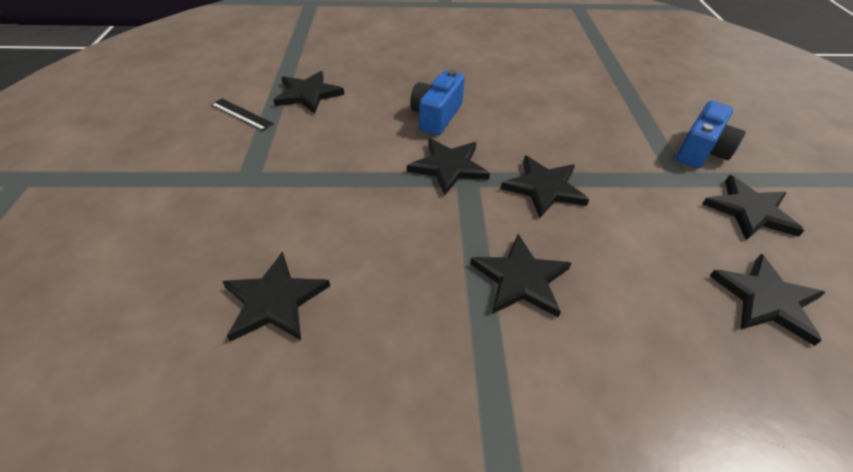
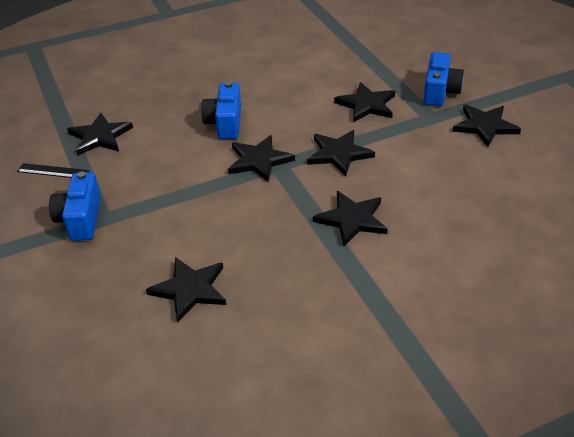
camera: 20 degrees left, 5 degrees down
(228, 171) = (81, 219): none -> blue camera
(766, 300) = (509, 180): black star -> black star (366, 105)

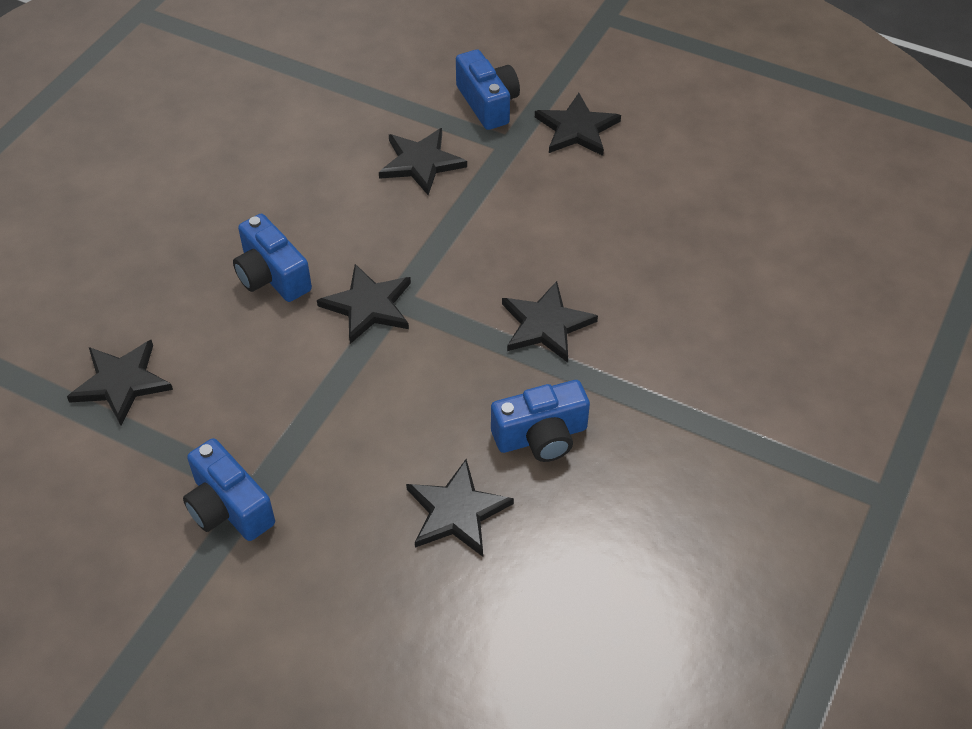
camera: 40 degrees left, 10 degrees up
(53, 171) = (112, 466): black ruler -> none
(283, 278) = (541, 436): none -> blue camera
(339, 154) = (453, 247): black star -> none

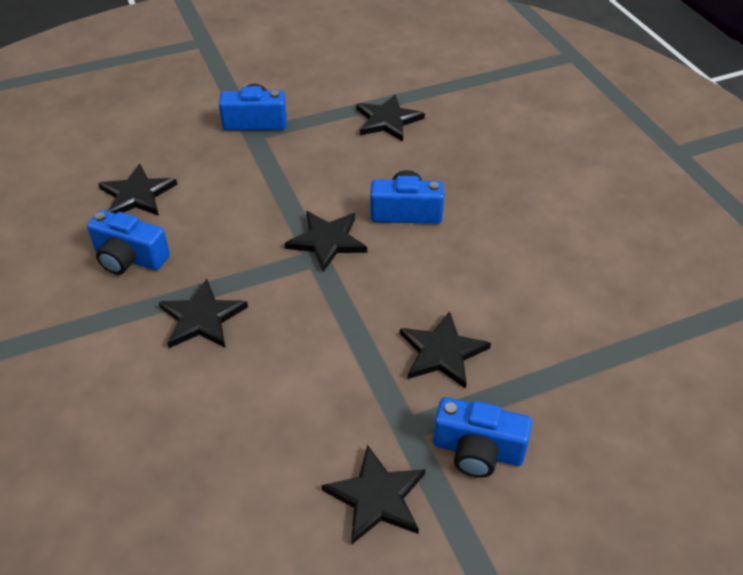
camera: 130 degrees right, 5 degrees down
(541, 436) = (129, 258): blue camera -> blue camera turned 90 degrees counterclockwise

